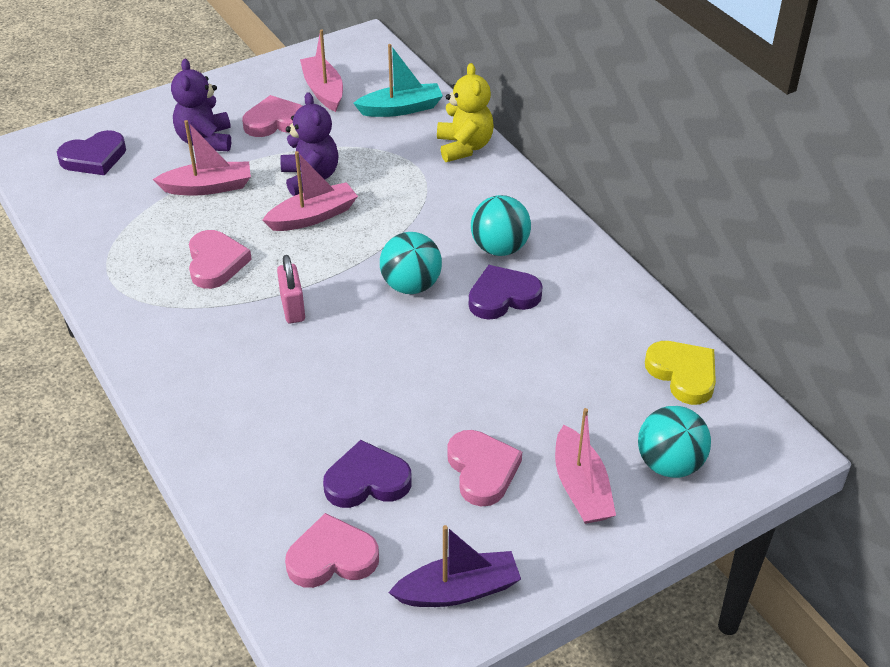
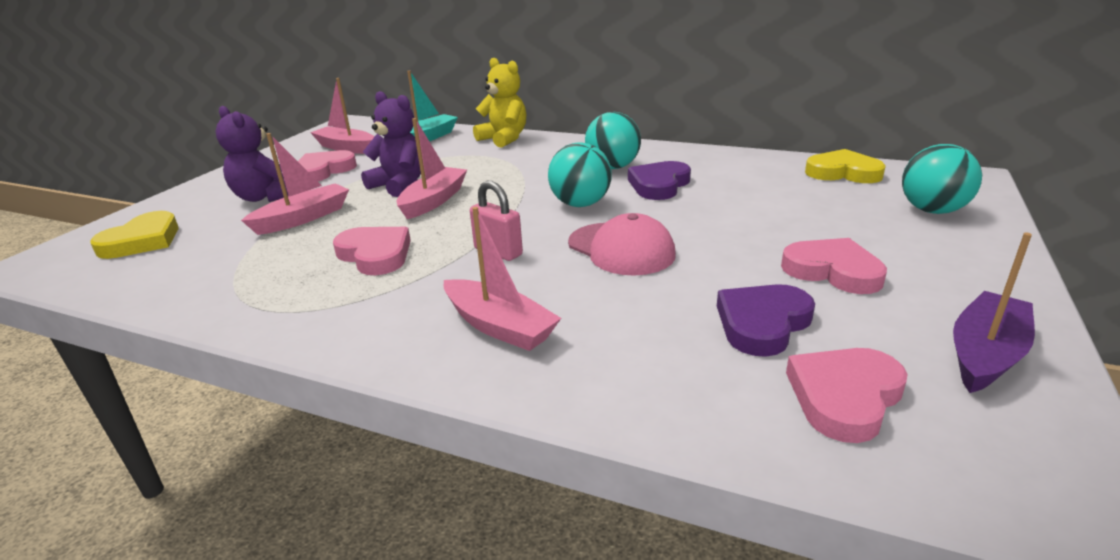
camera: 35 degrees left, 15 degrees down
(94, 157) = (142, 241): purple heart -> yellow heart
(374, 357) = (621, 249): none -> pink cap
(581, 487) = (914, 246): pink boat -> pink boat (499, 326)

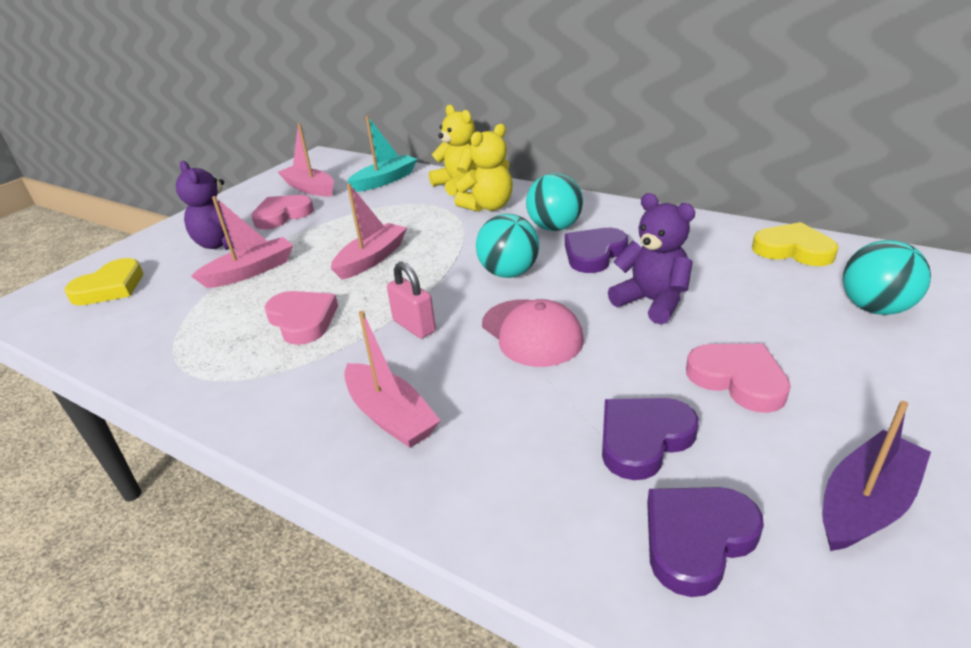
camera: 10 degrees right, 5 degrees up
(400, 185) = (346, 237): purple teddy bear -> purple teddy bear (652, 302)
(540, 154) = (488, 206): none -> yellow teddy bear
(844, 397) = (697, 539): pink heart -> purple heart

